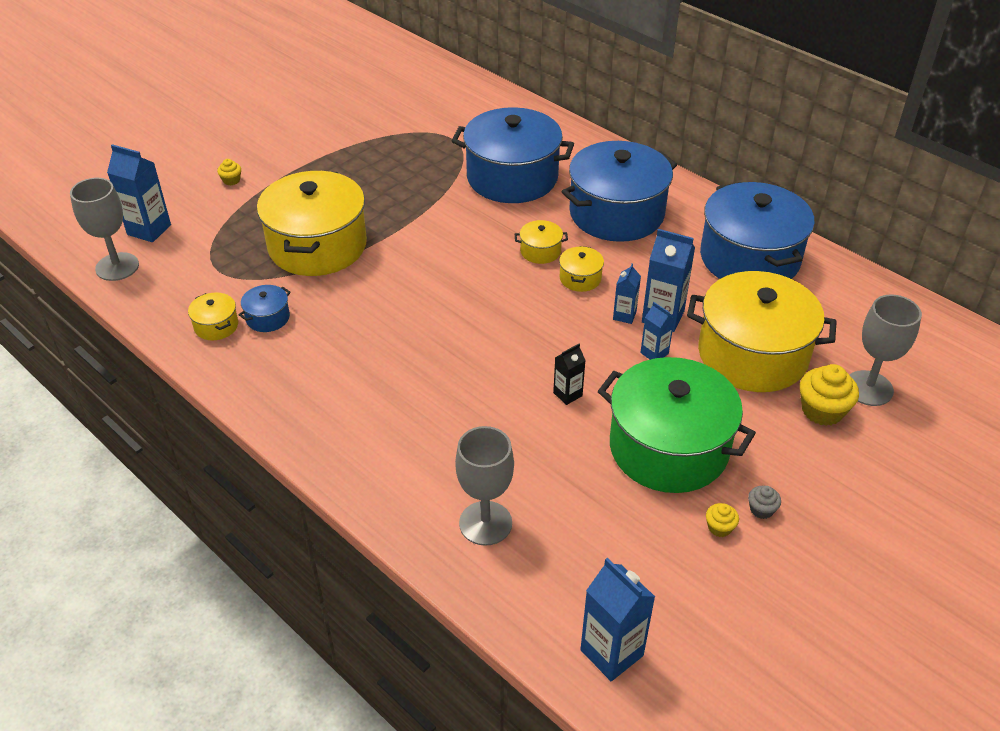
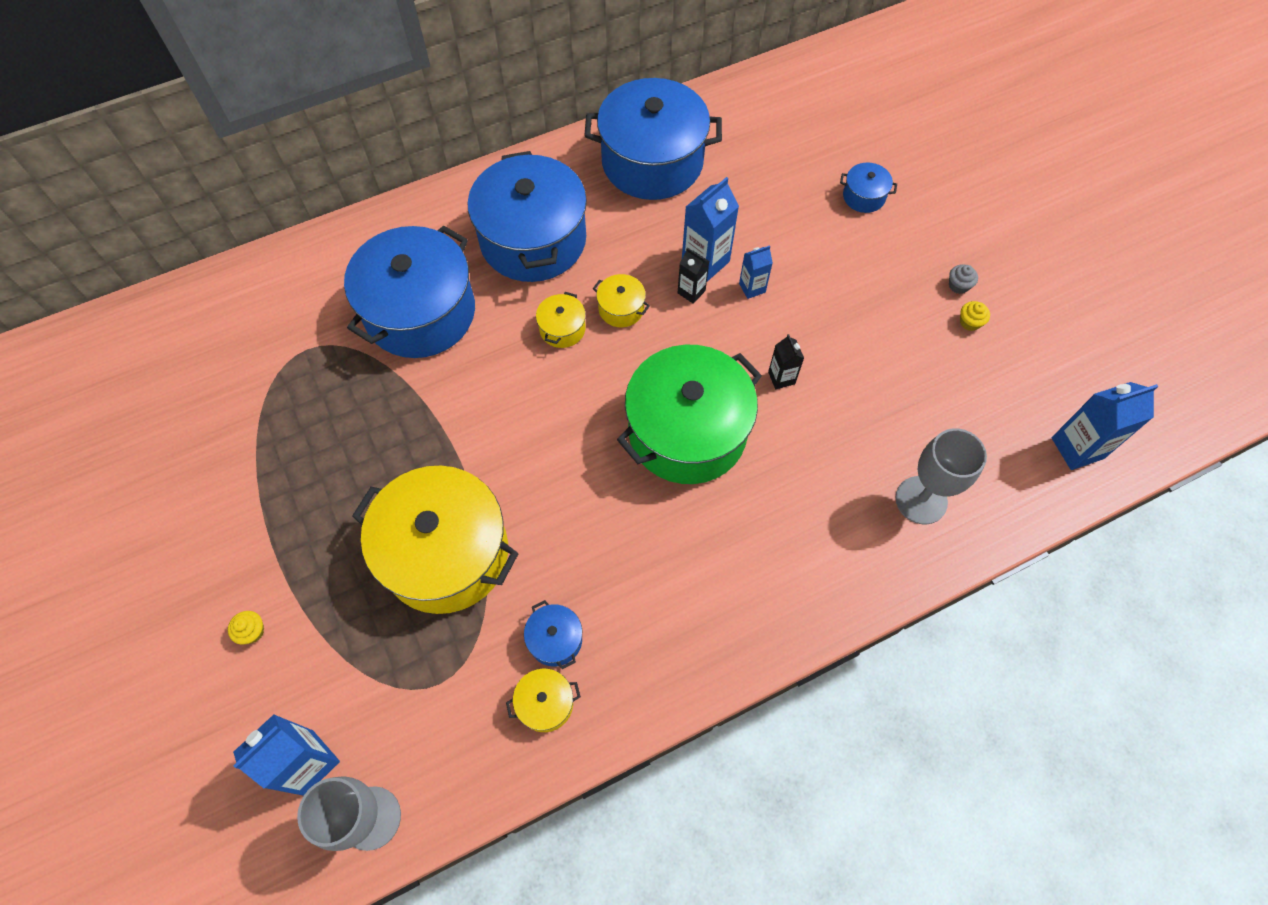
camera: 70 degrees left, 20 degrees up
(624, 315) = (691, 292): blue carton -> black carton
(668, 448) = (872, 323): green pot -> green pot (687, 432)
(752, 354) = (780, 215): yellow pot -> none
(822, 410) = (863, 196): yellow cupcake -> blue pot
(868, 388) = (849, 154): grey goblet -> none

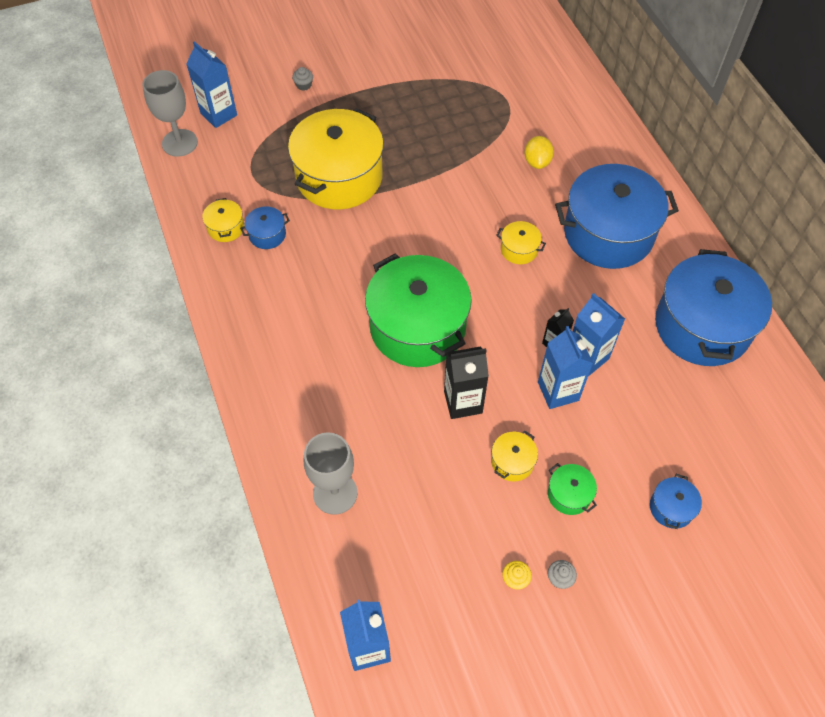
camera: 95 degrees right, 5 degrees down
(252, 631) = (303, 85): yellow cupcake -> grey cupcake
(420, 312) = (537, 162): blue pot -> yellow lemon
(621, 309) = (537, 290): yellow pot -> yellow pot (512, 462)
(752, 288) = (558, 391): blue carton -> blue carton, size x1.74
(781, 378) = (463, 402): black carton -> black carton, size x1.74
(869, 278) = (569, 494): none -> green pot

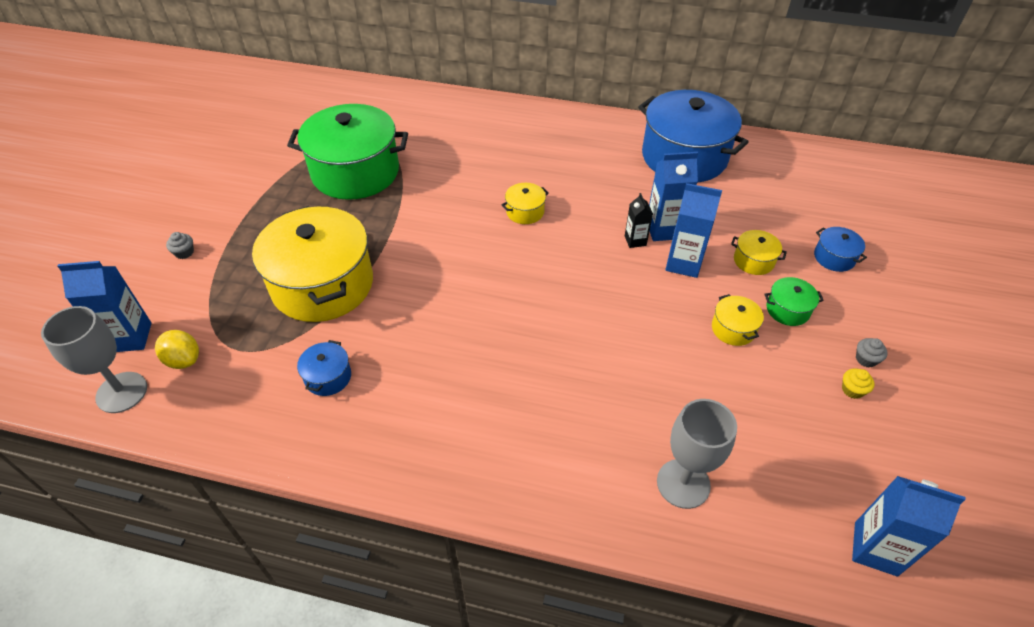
camera: 55 degrees left, 10 degrees down
(226, 228) = (280, 409): yellow pot -> yellow pot (753, 261)
(418, 327) = (545, 318): green pot -> green pot (355, 172)
(463, 402) = (649, 329): black carton -> none
(537, 162) = (450, 156): yellow lemon -> yellow lemon (184, 360)
(608, 233) = (558, 157): blue pot -> none

